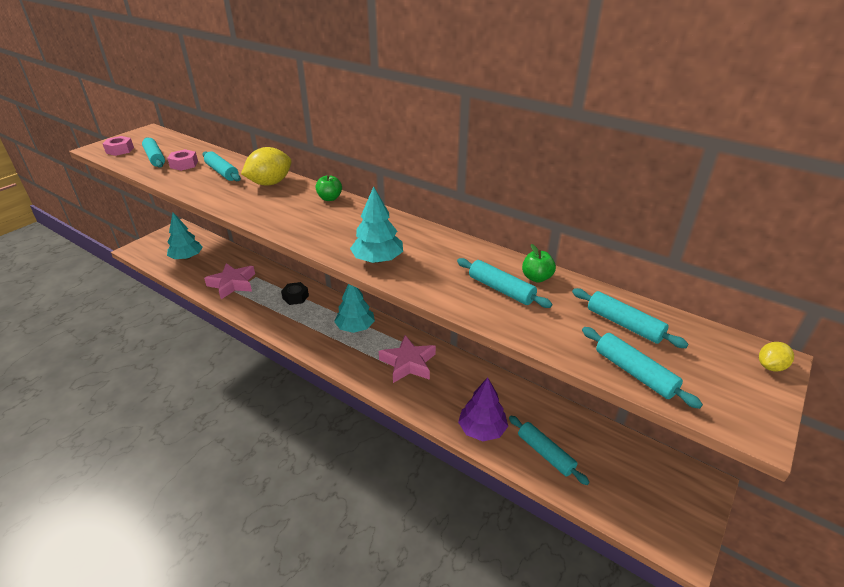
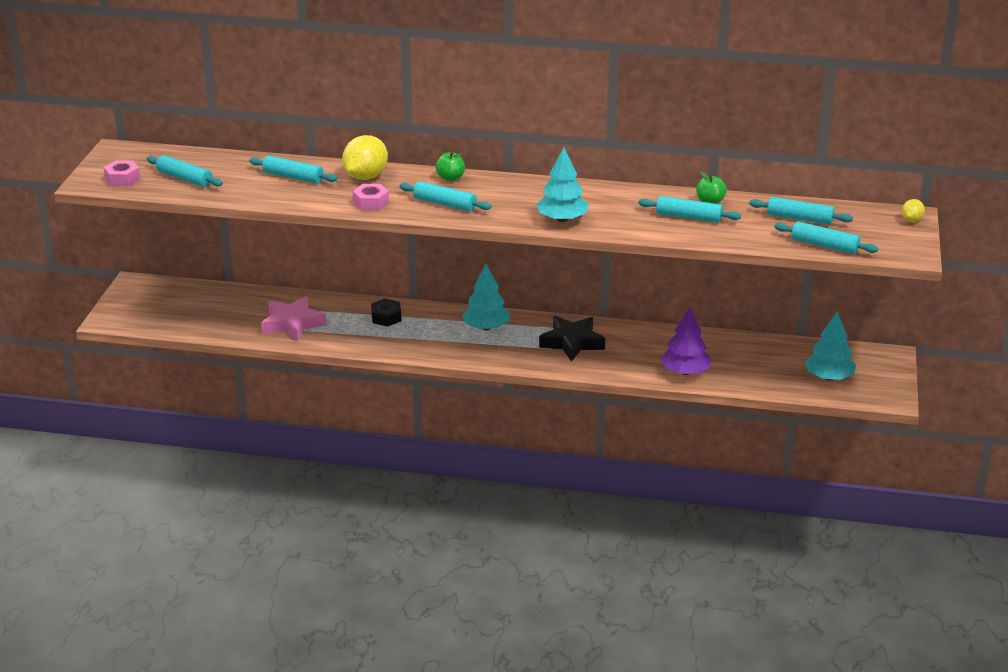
camera: 25 degrees left, 5 degrees down
(184, 164) = (234, 178): pink nut -> pink nut (371, 203)
(187, 257) = (194, 312): turquoise tree -> turquoise tree (828, 377)
(408, 363) = (572, 342): pink star -> black star
(545, 453) = (752, 372): turquoise rolling pin -> turquoise rolling pin (445, 204)

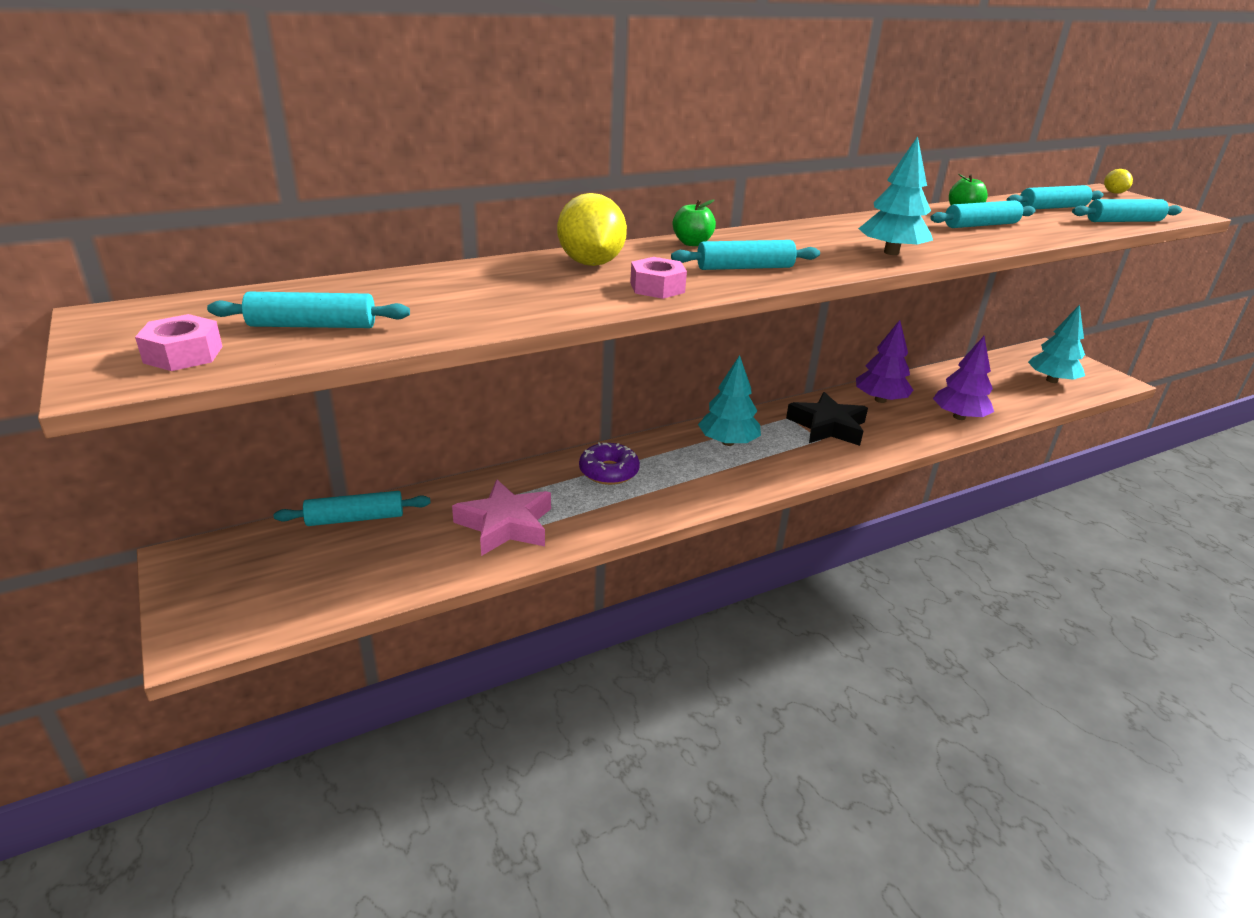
camera: 40 degrees left, 0 degrees up
(293, 177) = (492, 284): turquoise rolling pin -> turquoise rolling pin (355, 518)
(386, 317) = (609, 471): black nut -> purple donut
(648, 340) = (880, 400): none -> purple tree

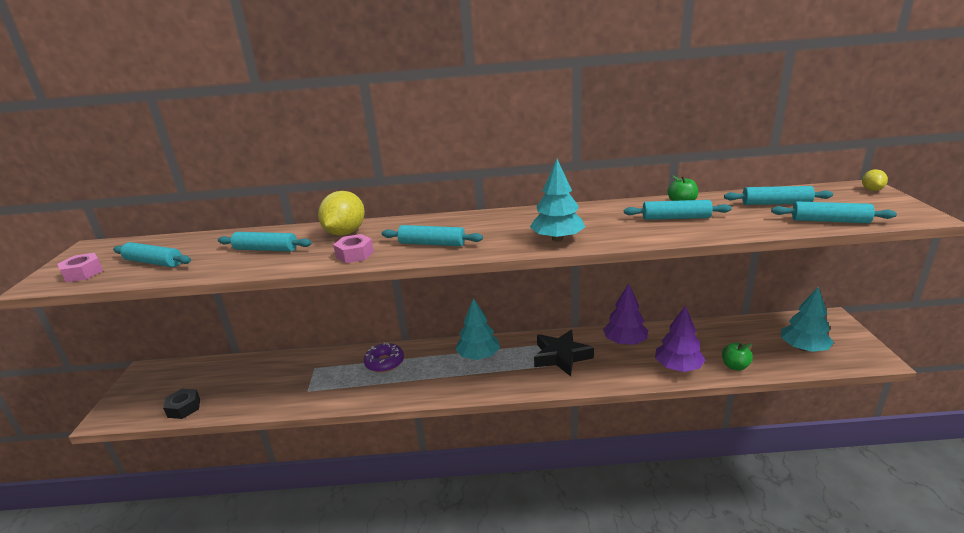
camera: 30 degrees right, 5 degrees down
(340, 593) = (184, 408): none -> black nut
(355, 518) = (231, 365): turquoise rolling pin -> turquoise rolling pin (266, 249)
(505, 525) = (296, 386): pink star -> none
(692, 243) = (429, 221): green apple -> green apple (735, 366)

